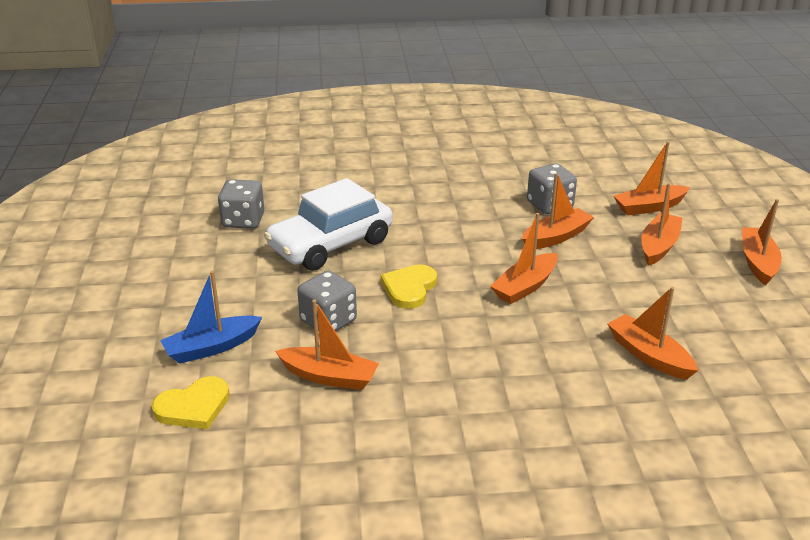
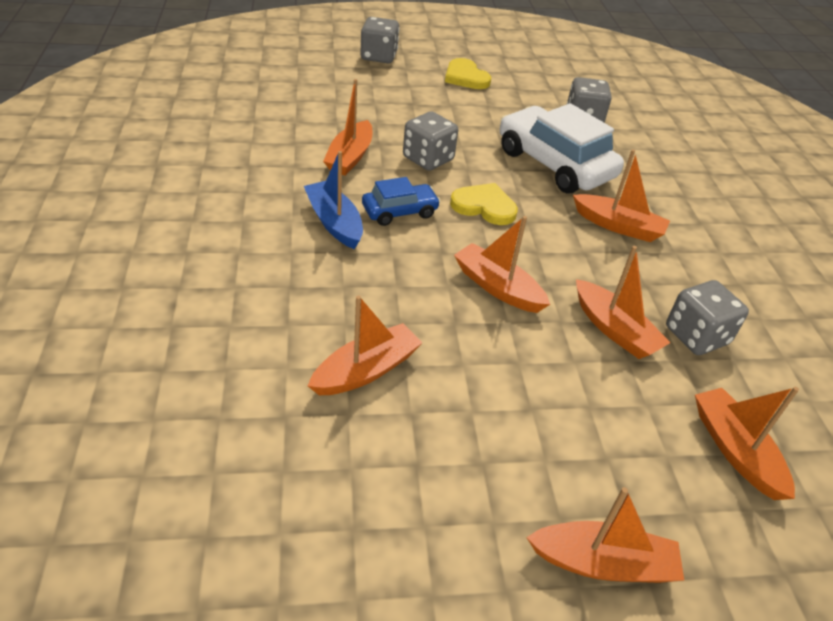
camera: 85 degrees right, 10 degrees up
(69, 360) = (379, 56): none -> grey dice
(193, 407) = (322, 101): yellow heart -> yellow heart (465, 77)
(211, 347) = (391, 106): blue boat -> blue boat (334, 222)
(428, 339) = (400, 212): none -> blue car
(658, 246) = (620, 436): orange boat -> orange boat (618, 226)

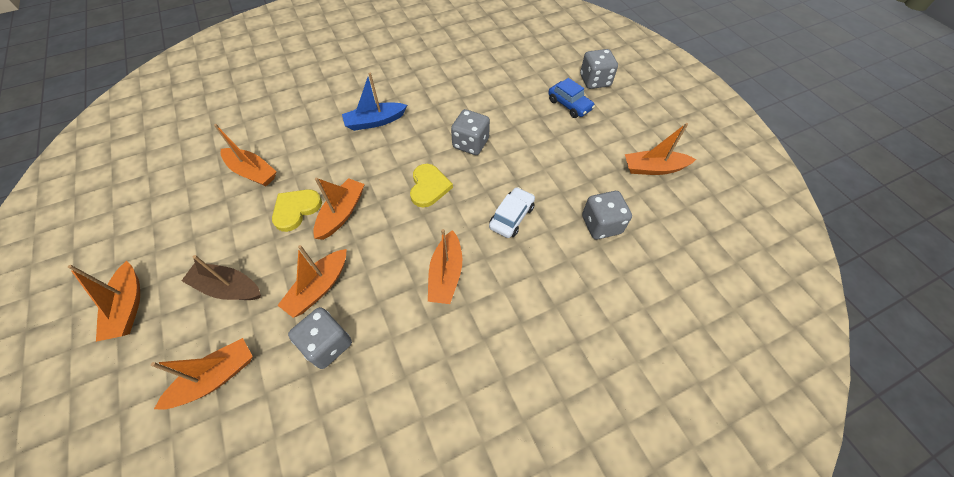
camera: 75 degrees right, 15 degrees up
(334, 222) = (375, 121): blue boat -> blue boat turned 150 degrees counterclockwise
(350, 157) = (448, 107): orange boat -> orange boat (653, 168)
(400, 212) = (400, 146): blue car -> blue car (569, 105)
(465, 77) = (607, 134): yellow heart -> yellow heart (296, 210)
(554, 164) = (511, 217): white car -> white car, size x0.53
(594, 424) = (228, 288): none -> brown boat

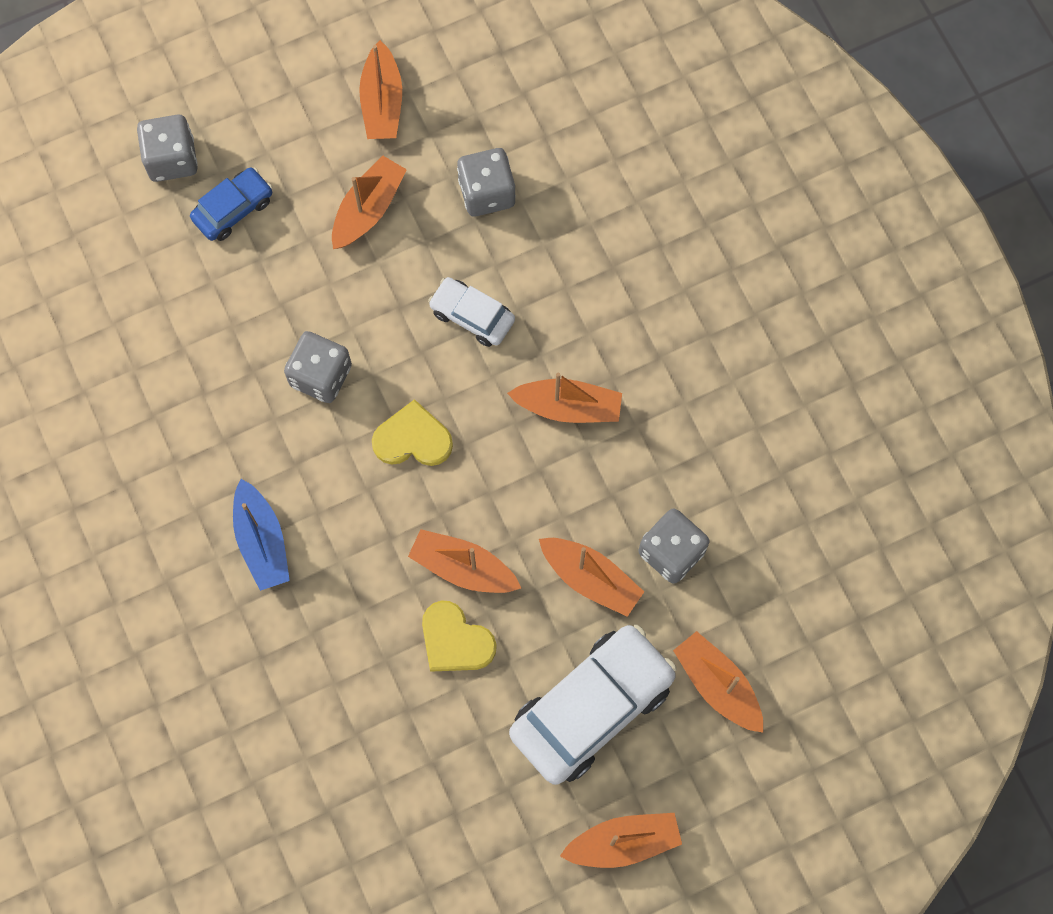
camera: 90 degrees left, 15 degrees up
(228, 288) = (592, 708): brown boat -> white car
(252, 172) = (376, 732): orange boat -> orange boat (368, 209)

